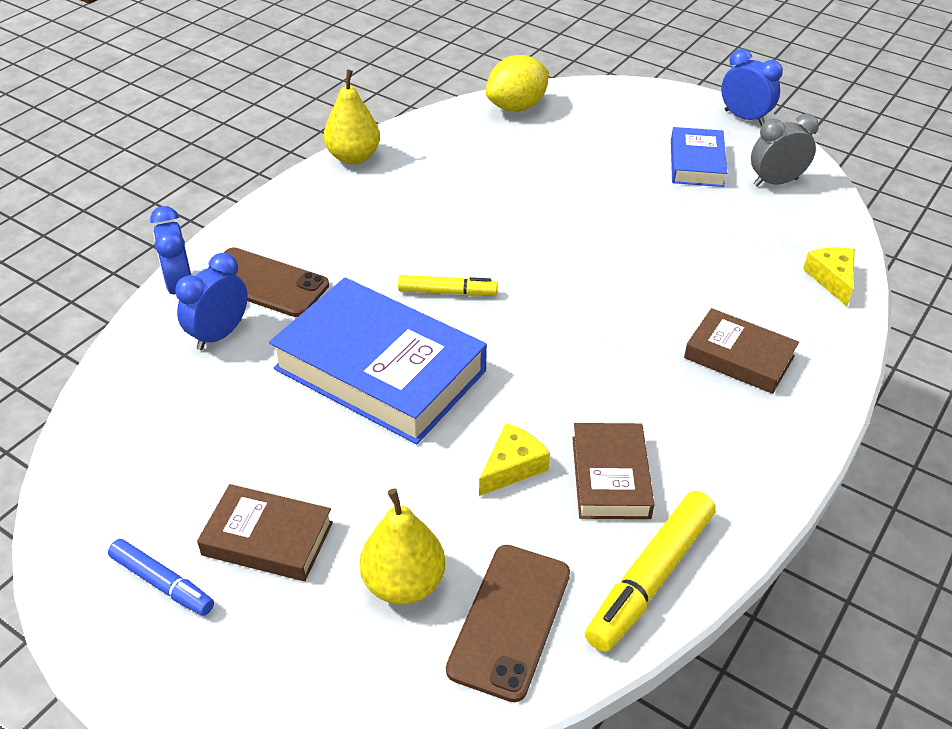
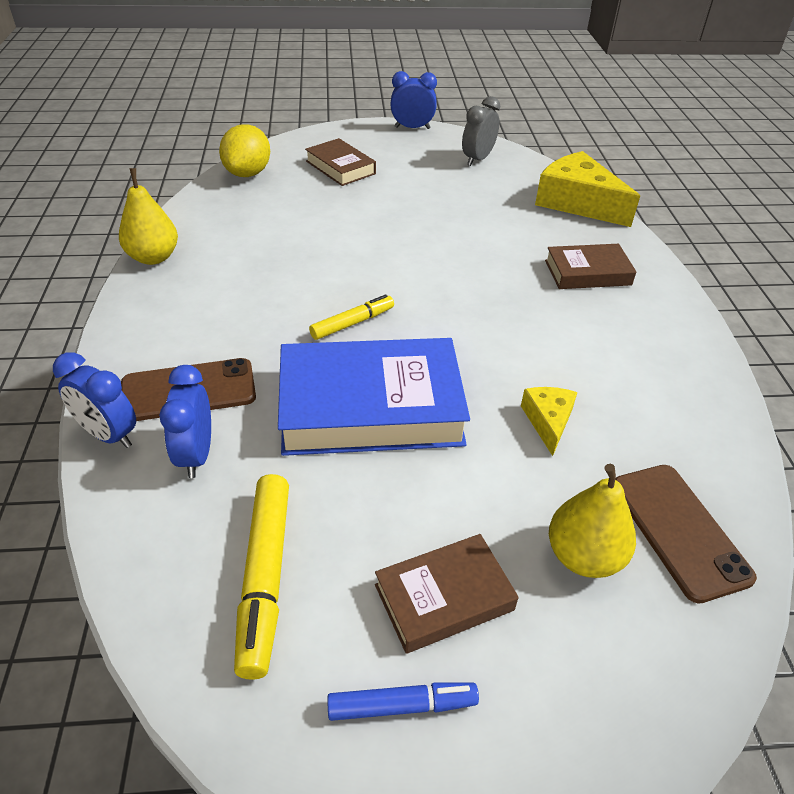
camera: 40 degrees left, 0 degrees up
(610, 477) = (613, 390): brown book -> brown book (340, 167)
(650, 578) = (715, 441): yellow marker -> yellow marker (265, 577)
(696, 163) = (417, 165): blue book -> none
(832, 279) = (577, 202): yellow cheese -> yellow cheese, size x1.94

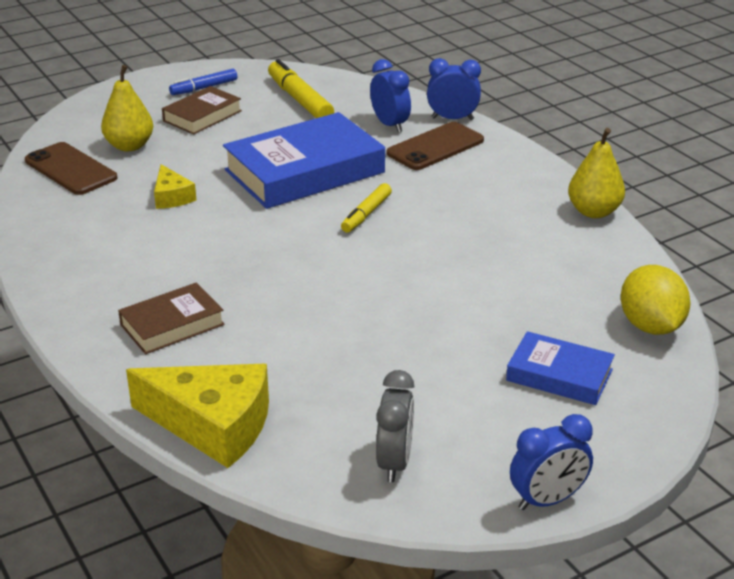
camera: 155 degrees right, 10 degrees down
(340, 167) = (559, 375): brown book -> blue book

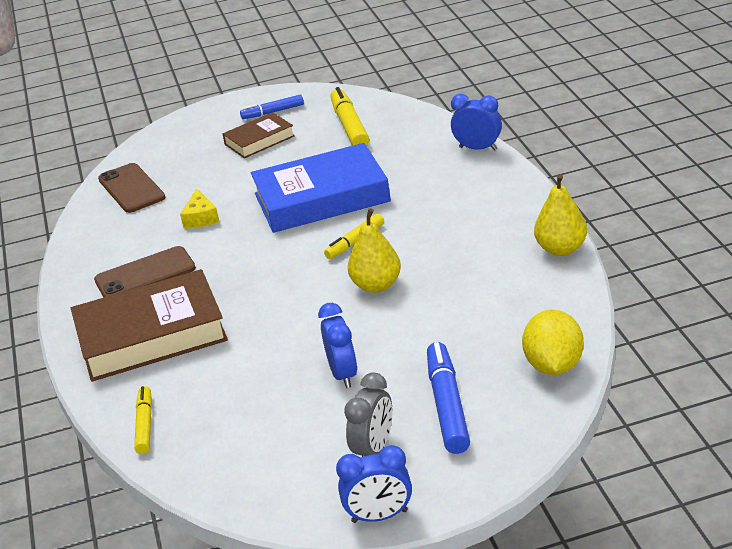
camera: 20 degrees right, 0 degrees up
(129, 146) = (187, 168): yellow pear -> yellow pear (376, 285)
(172, 325) = (151, 335): brown book -> brown book, size x1.87
(213, 425) = (145, 425): yellow cheese -> yellow marker
(390, 125) = (418, 153): blue clock -> blue clock (343, 374)
(394, 462) = (271, 470): grey clock -> grey clock (374, 449)
(435, 147) = (448, 177): brown phone -> brown phone (145, 274)
(559, 375) = (447, 405): blue book -> blue marker

